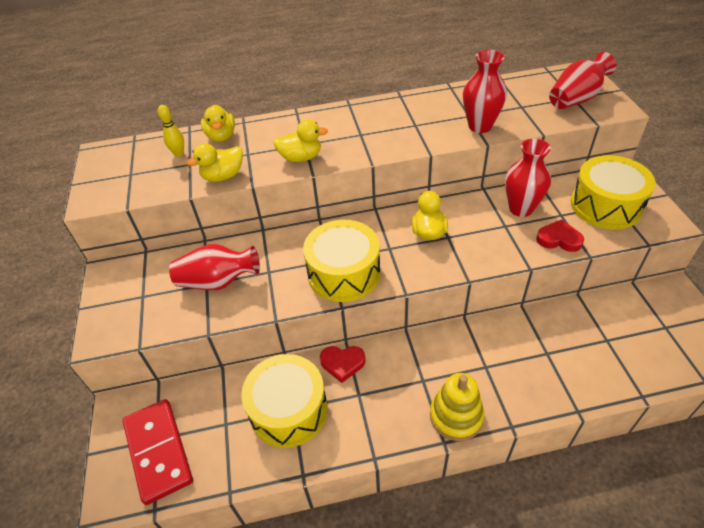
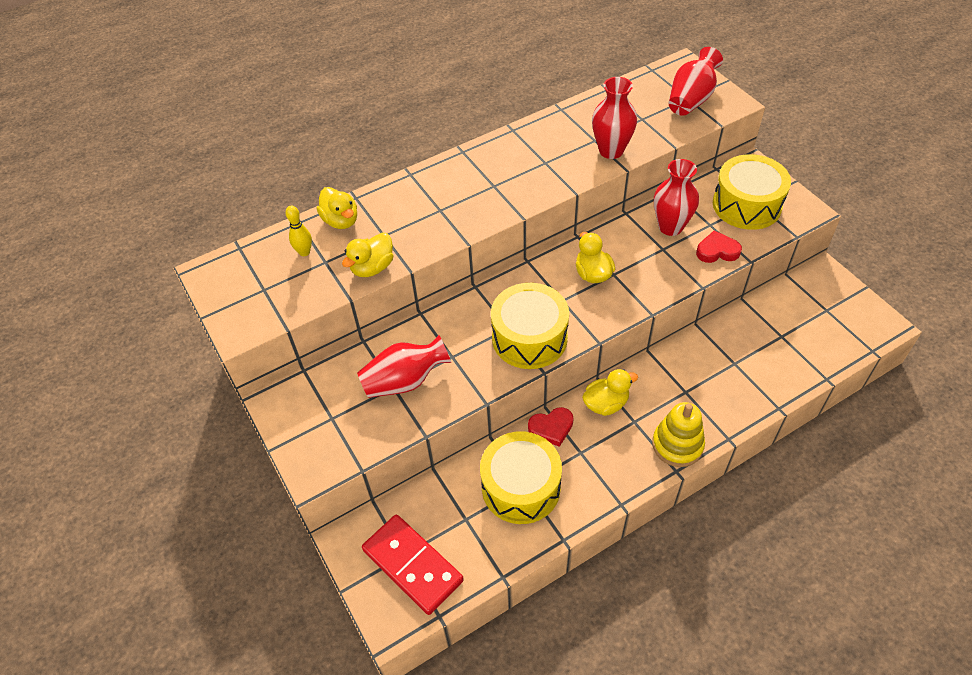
camera: 20 degrees left, 5 degrees up
(301, 157) = (445, 227): yellow duck -> yellow duck (606, 404)

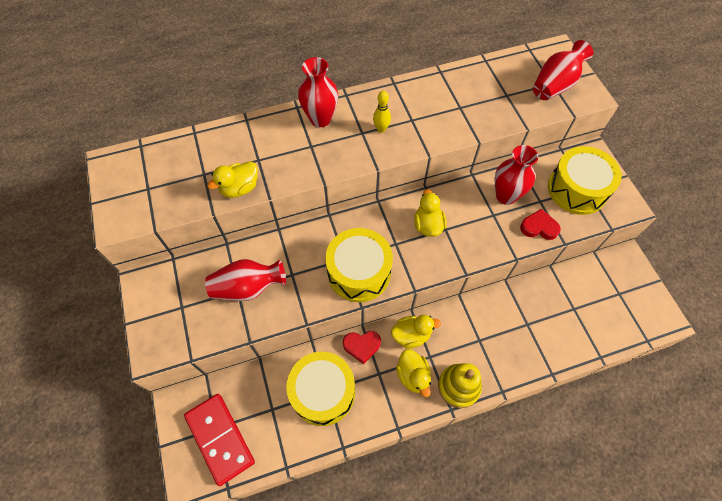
camera: 10 degrees right, 10 degrees up
(304, 252) = (190, 161): yellow bowling pin -> yellow bowling pin (381, 129)
(341, 221) = (228, 138): yellow duck -> yellow duck (413, 376)
(611, 150) = (471, 120): red vase -> red vase (320, 119)

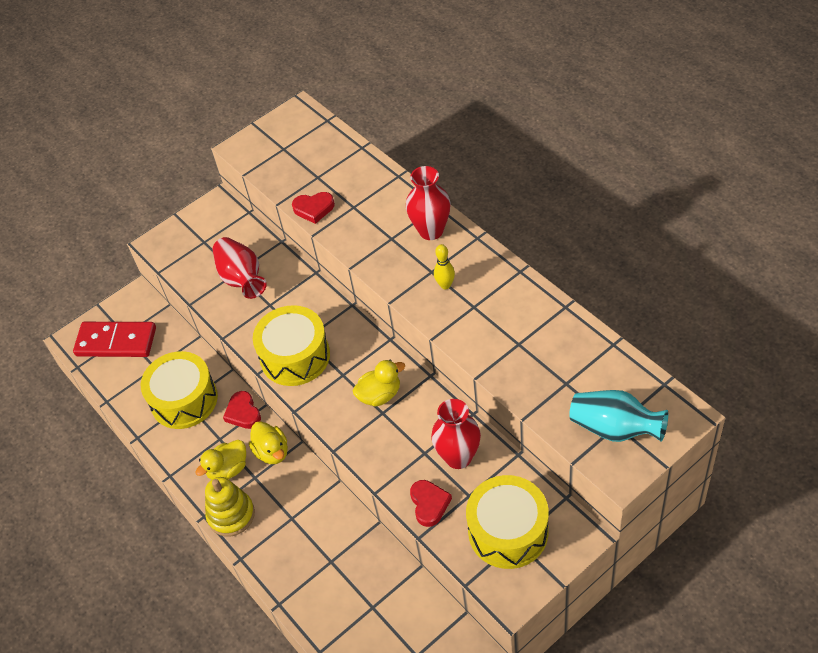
camera: 75 degrees right, 10 degrees down
(220, 439) = (116, 341): red domino -> red domino turned 60 degrees clockwise
(239, 188) = (314, 209): yellow duck -> red heart
(555, 85) = (615, 428): red vase -> turquoise vase

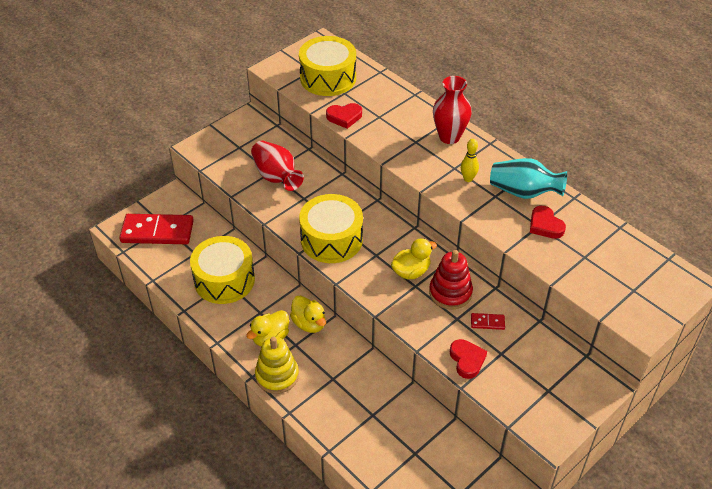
camera: 10 degrees left, 5 degrees down
(243, 413) = (279, 291): red heart -> red heart (545, 225)
(421, 421) = (450, 293): none -> red stacking toy
(458, 457) = (487, 322): red vase -> red domino
(508, 531) = (540, 382): yellow drum -> yellow drum (328, 78)
(615, 428) = (632, 293): turquoise vase -> turquoise vase (523, 192)

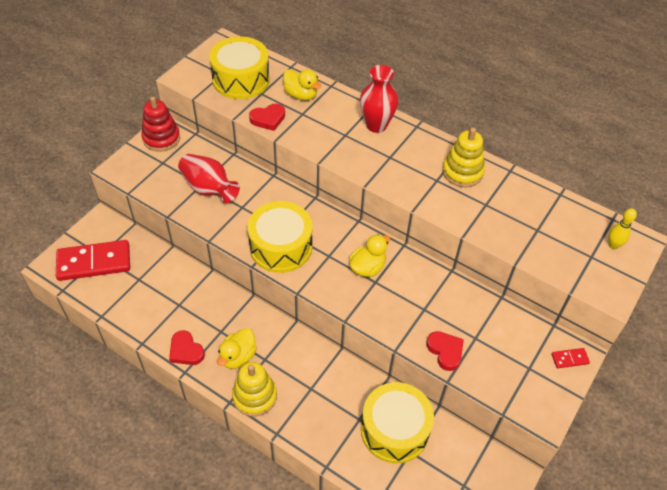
camera: 15 degrees left, 5 degrees up
(224, 280) = (176, 303): yellow drum -> yellow drum (394, 430)
(309, 323) = (273, 334): yellow duck -> yellow duck (301, 95)
(450, 293) = (410, 283): red stacking toy -> red stacking toy (161, 138)
(468, 179) = (406, 166): yellow bowling pin -> yellow bowling pin (613, 245)
(487, 322) = (454, 308): red domino -> red domino (569, 359)
(523, 192) = (462, 172): turquoise vase -> yellow stacking toy
(545, 225) = (492, 203): red heart -> red heart (186, 351)

